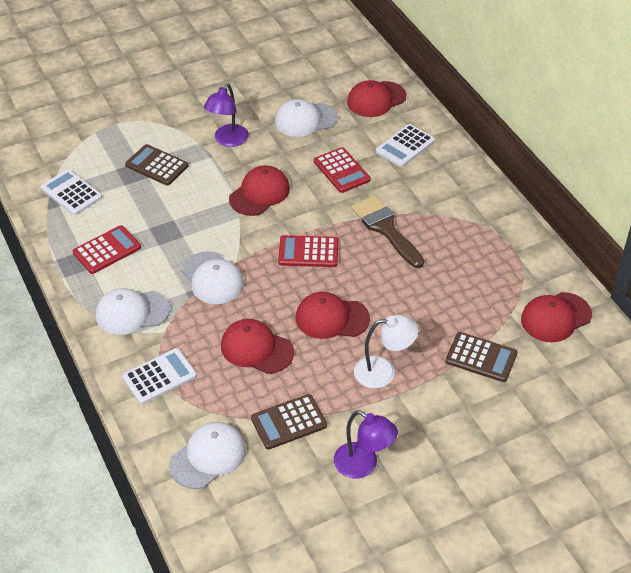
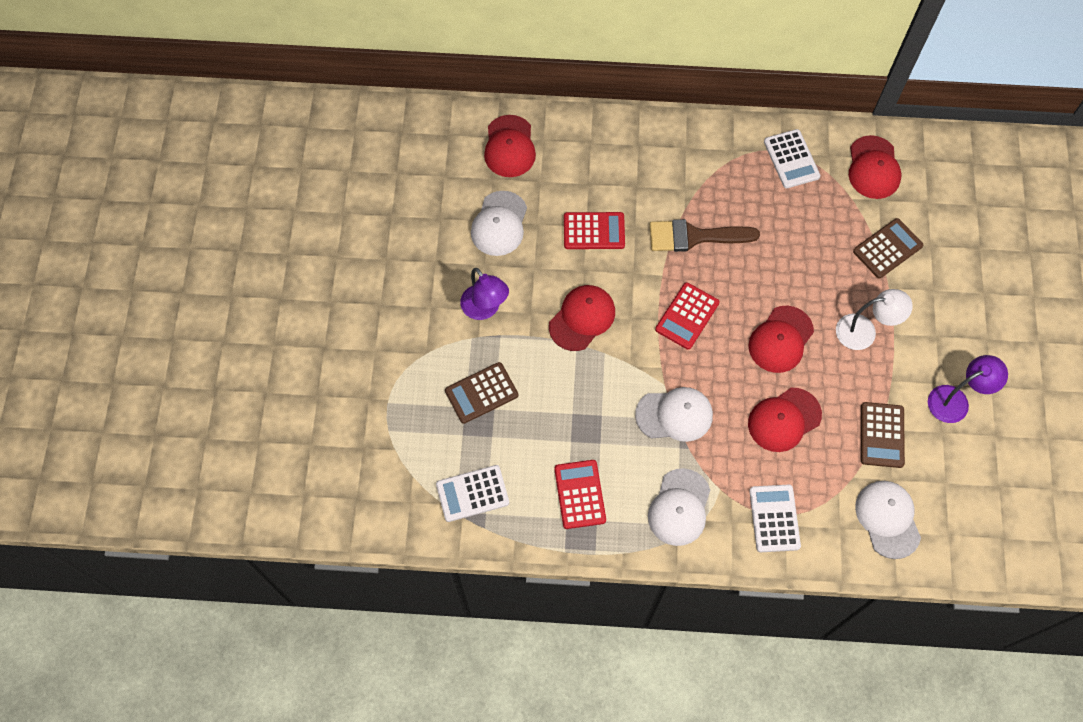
camera: 60 degrees left, 20 degrees up
(259, 193) = (582, 318): red cap -> red cap turned 60 degrees clockwise
(383, 372) = (864, 331): white lamp -> white lamp turned 60 degrees clockwise
(405, 146) = (593, 159): white calculator -> white calculator (791, 159)

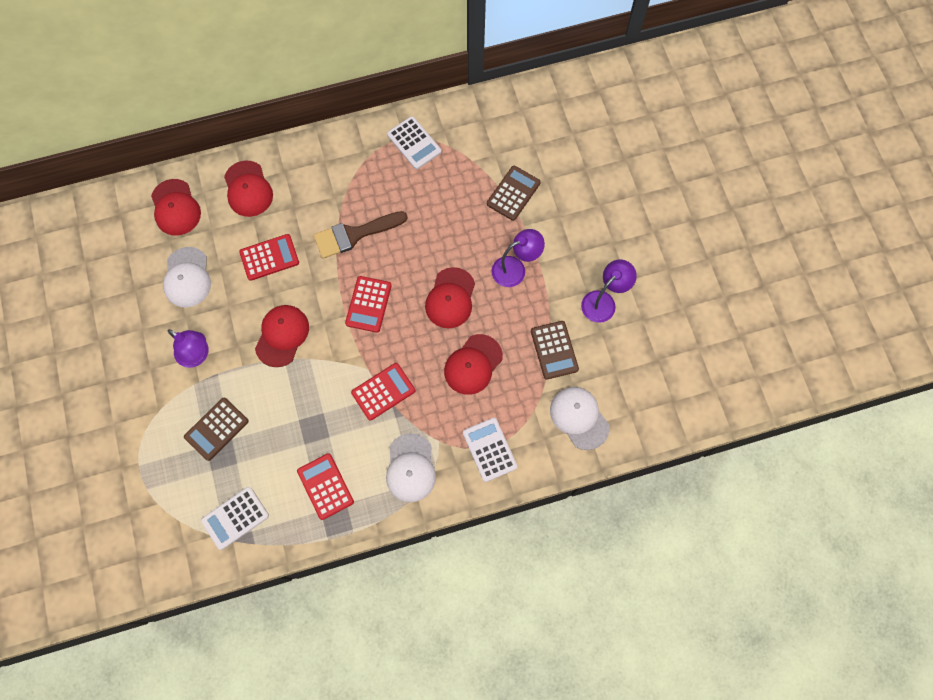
camera: 20 degrees left, 5 degrees up
(674, 415) = (383, 391): white cap -> red calculator
(864, 331) = (515, 269): white lamp -> purple lamp
(873, 168) = (482, 129): red cap -> red cap (248, 189)

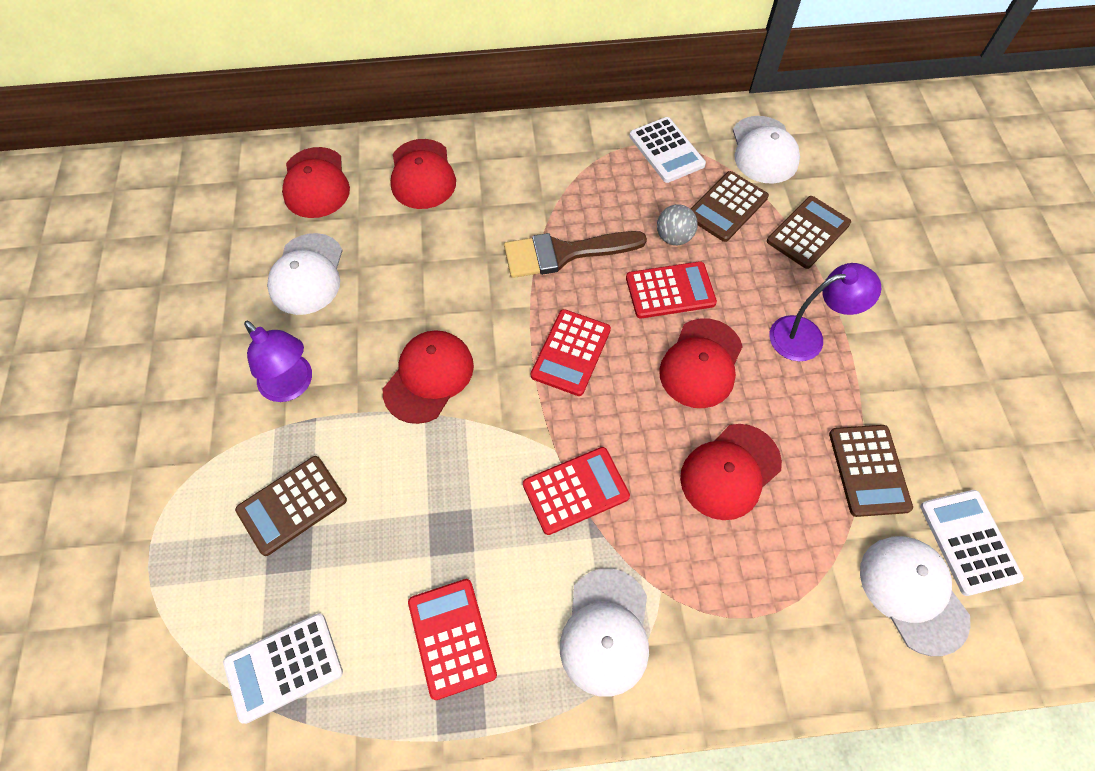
camera: 10 degrees right, 10 degrees down
(269, 257) = (433, 265): red calculator -> red calculator (670, 290)
(425, 211) = (674, 237): none -> grey ball
(458, 182) = (727, 207): none -> brown calculator
(481, 132) = (764, 150): none -> white cap
(489, 449) = (749, 623): white calculator -> white calculator (969, 542)
(603, 301) = (951, 406): purple lamp -> none

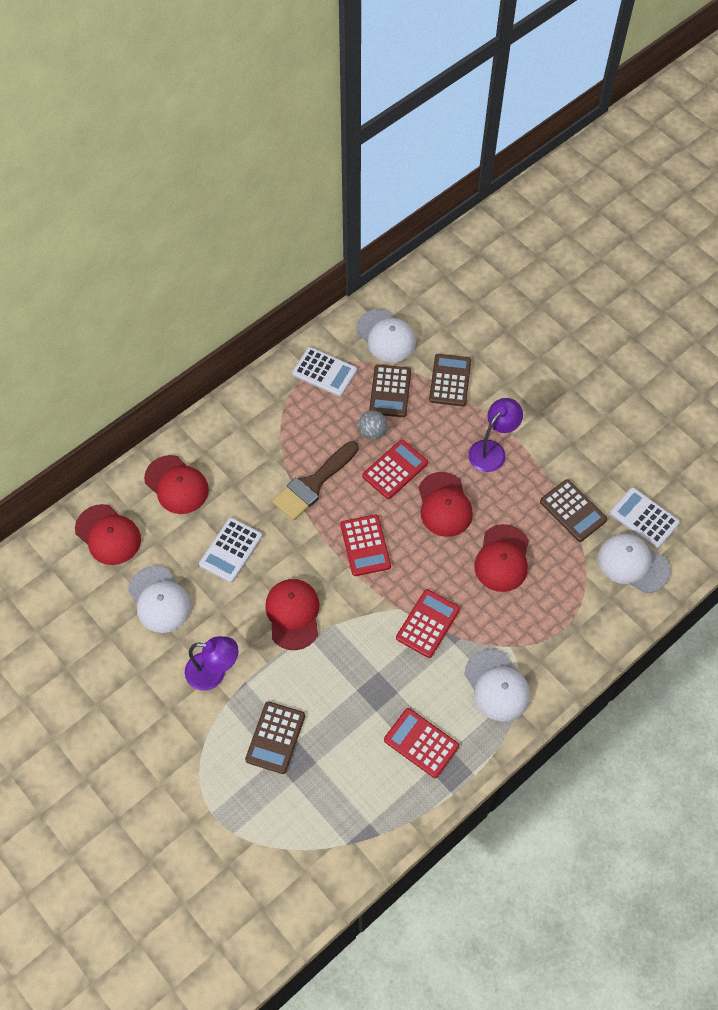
camera: 35 degrees left, 0 degrees up
(284, 667) = (345, 818): white calculator -> white calculator (231, 550)

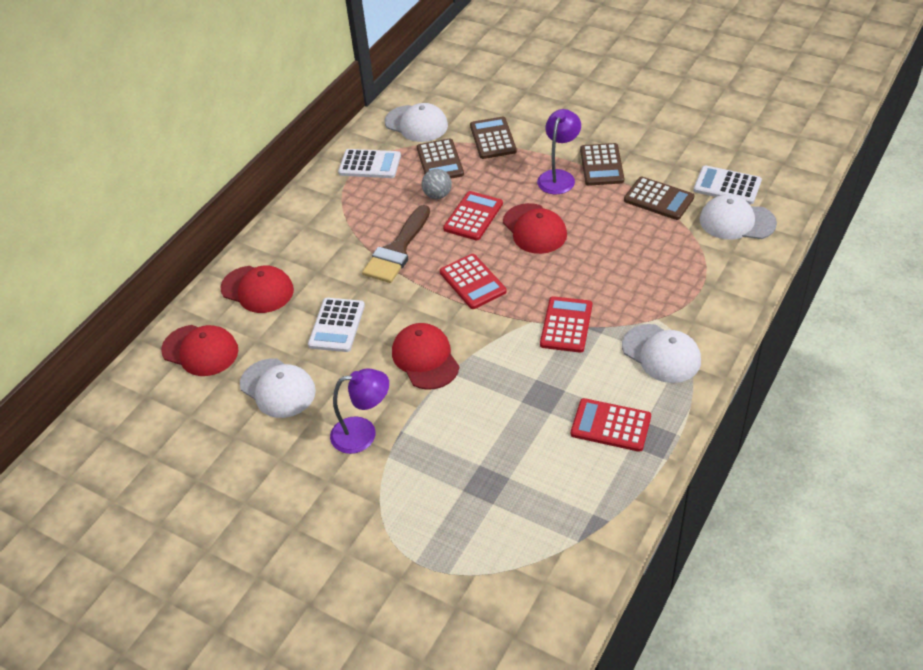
camera: 15 degrees left, 15 degrees down
(275, 737) = (455, 470): brown calculator -> brown calculator (601, 165)
(502, 558) = (612, 253): red cap -> none

